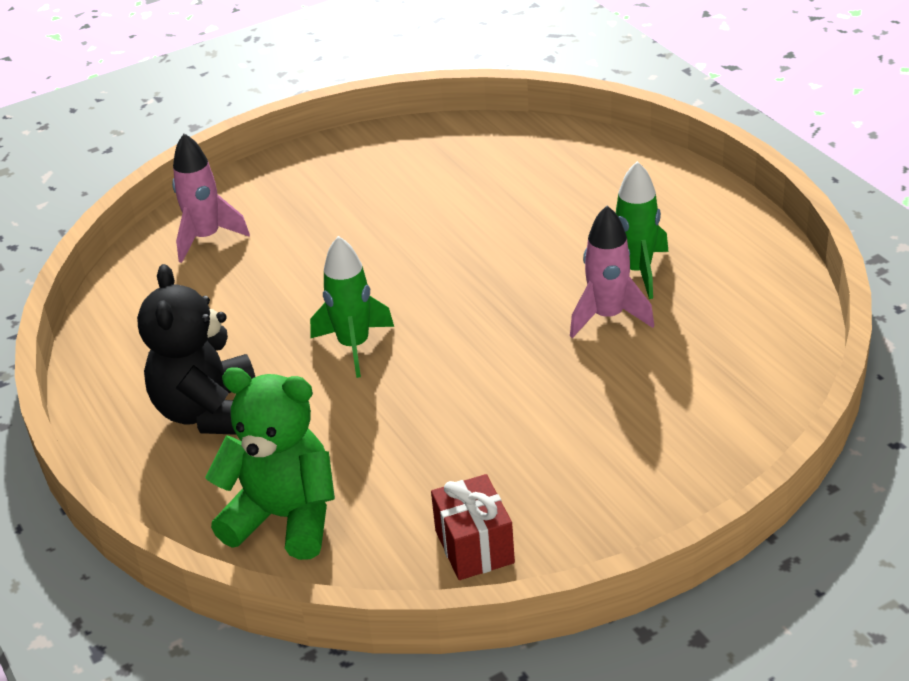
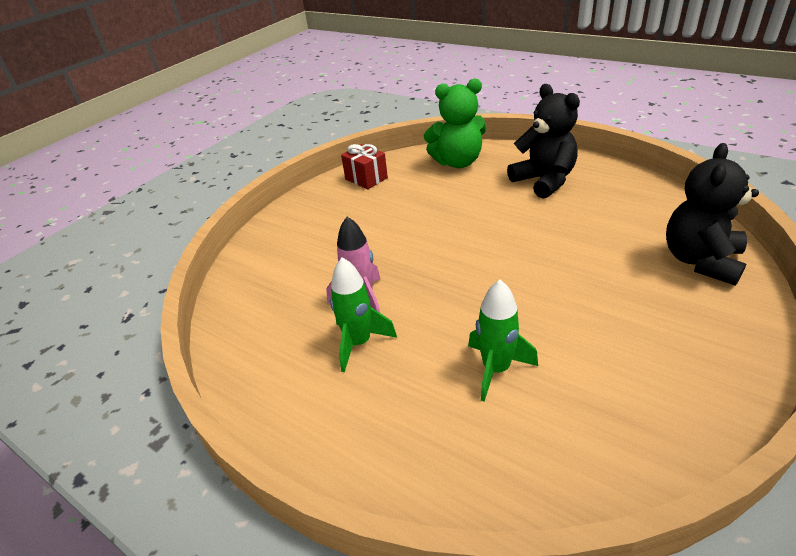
camera: 155 degrees right, 0 degrees up
(206, 238) = (700, 261): pink rocket -> black teddy bear
(354, 346) = (508, 231): green rocket -> green rocket (496, 369)

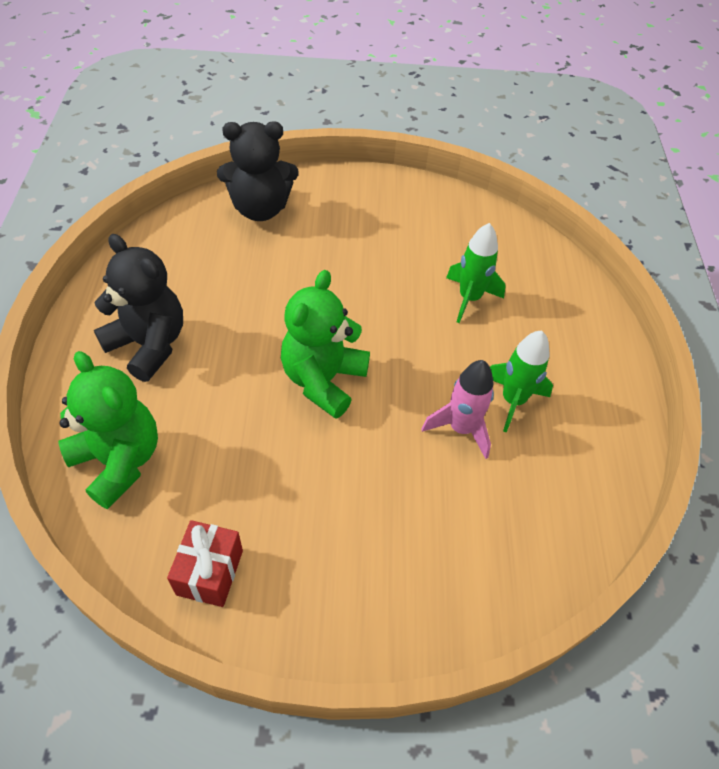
camera: 130 degrees left, 15 degrees up
(460, 245) = (323, 380): none -> green teddy bear
(544, 181) = (149, 345): black teddy bear -> black teddy bear turned 105 degrees clockwise

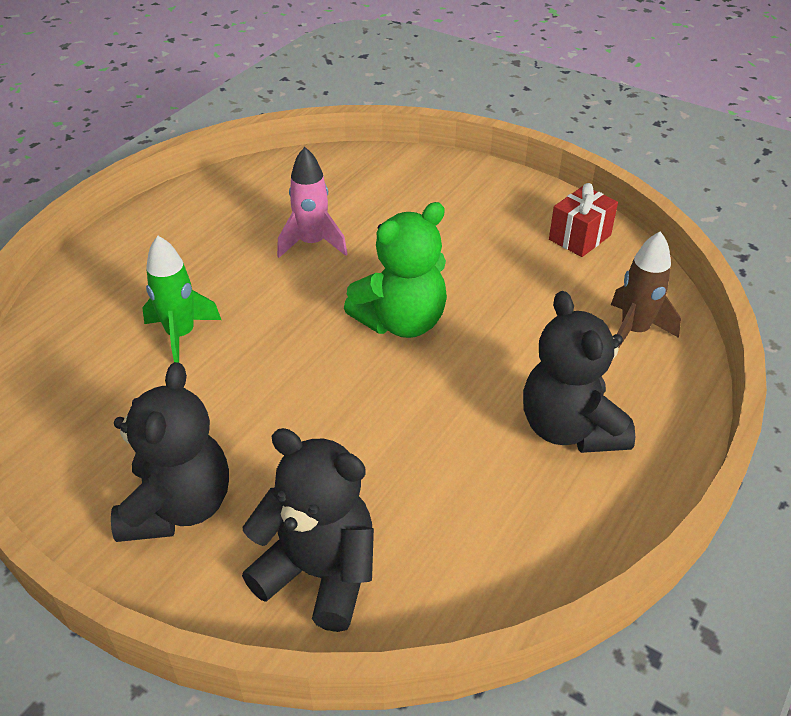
camera: 145 degrees left, 10 degrees down
(119, 461) = (634, 331): green teddy bear -> brown rocket
(360, 208) = (178, 506): none -> black teddy bear
(513, 400) = (247, 244): green rocket -> none

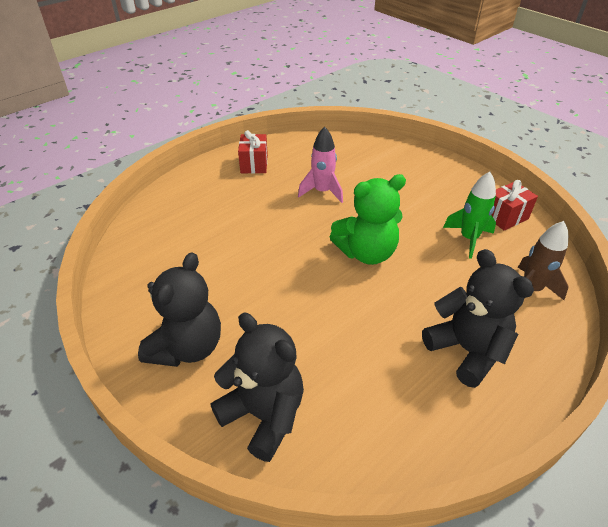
camera: 15 degrees right, 0 degrees up
(181, 335) = (223, 236): green rocket -> green rocket (468, 239)
(194, 218) = (254, 164): none -> red gift
(570, 428) = (467, 350): black teddy bear -> black teddy bear turned 150 degrees clockwise

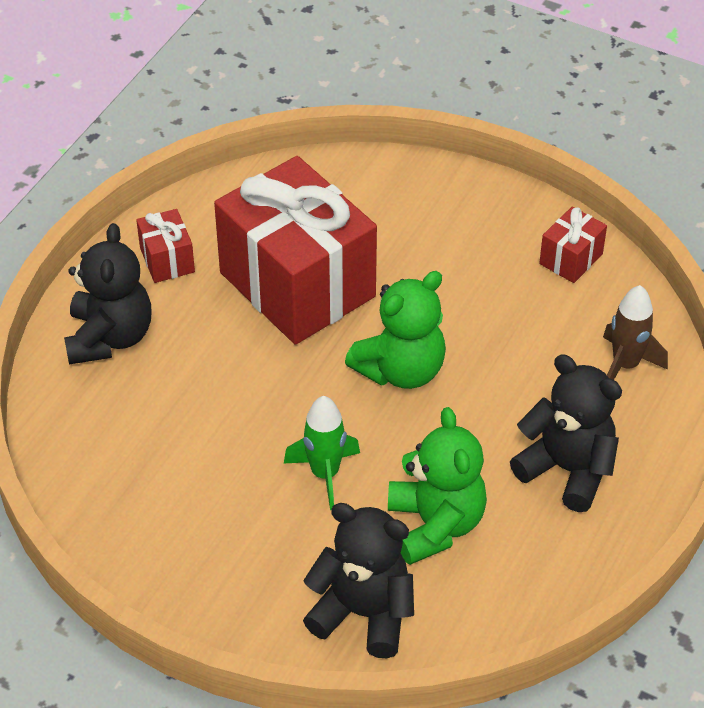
camera: 20 degrees left, 5 degrees up
(187, 347) = (230, 566): black teddy bear -> black teddy bear (110, 337)
(322, 192) = (297, 284): pink rocket -> red gift
(349, 362) = (435, 525): none -> green teddy bear
(468, 239) = (530, 310): green rocket -> green rocket (325, 474)

